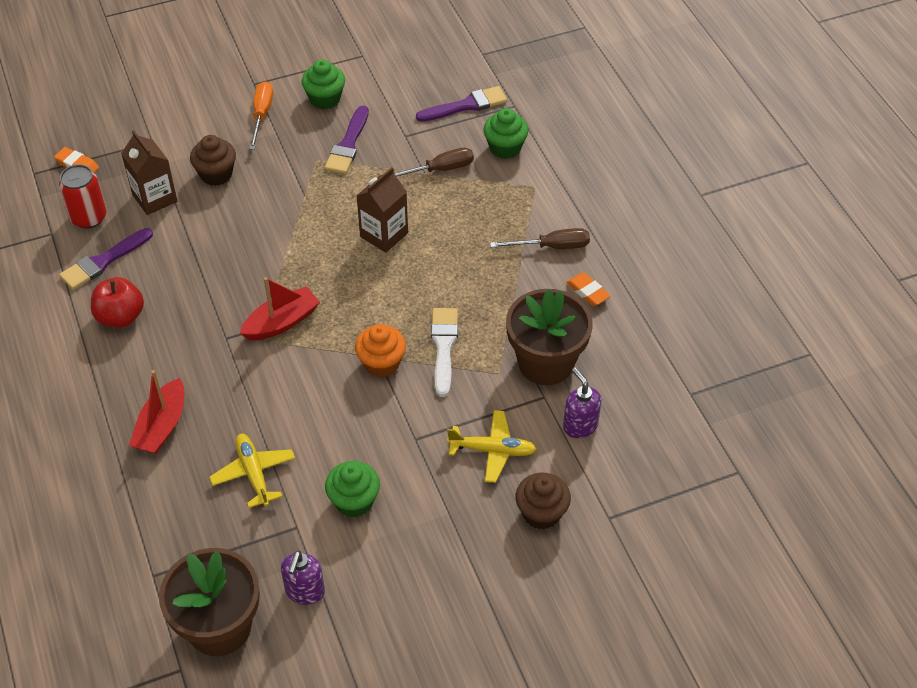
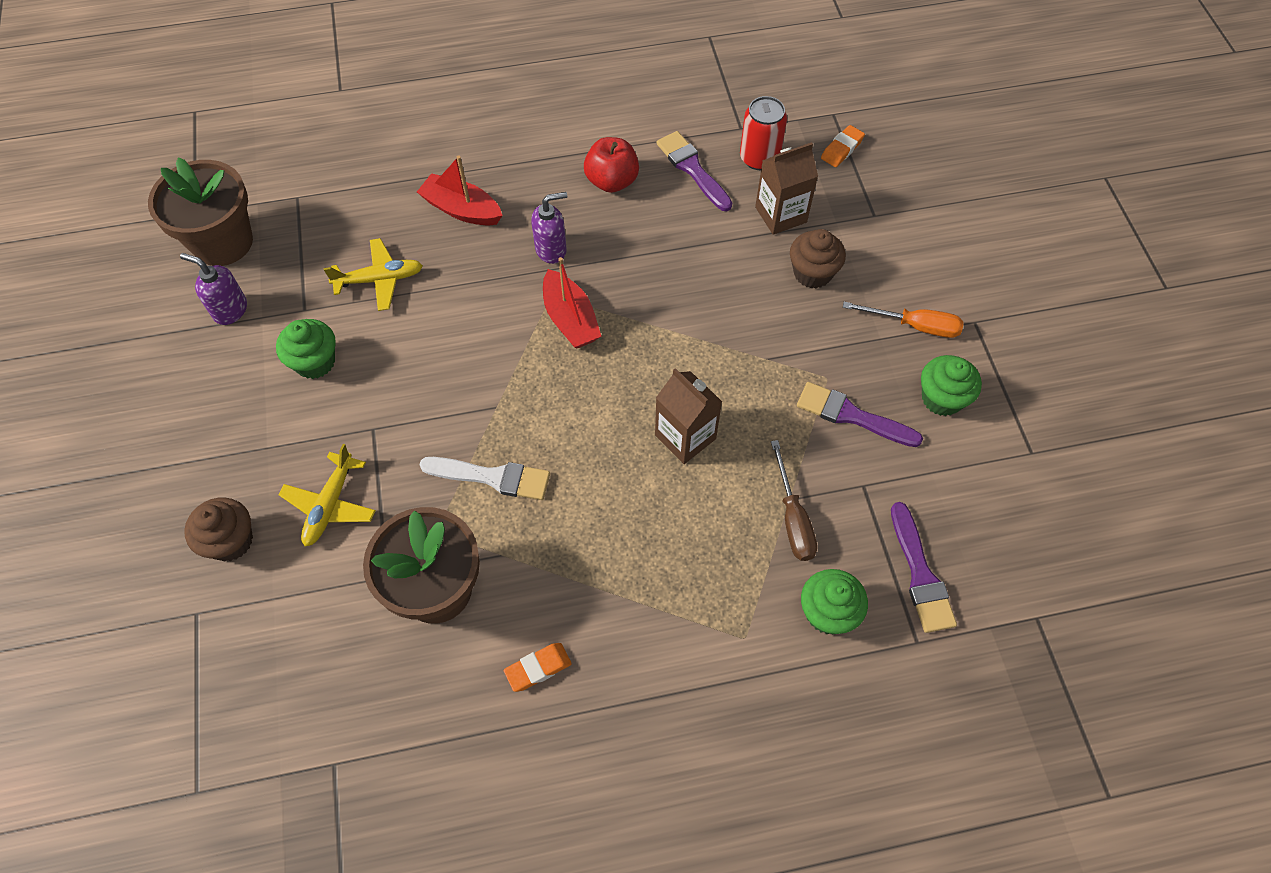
camera: 100 degrees right, 10 degrees up
(381, 363) = (486, 409): orange cupcake -> none
(552, 246) = (628, 638): brown screwdriver -> none
(580, 426) = (331, 609): purple soap dispenser -> purple soap dispenser (551, 250)

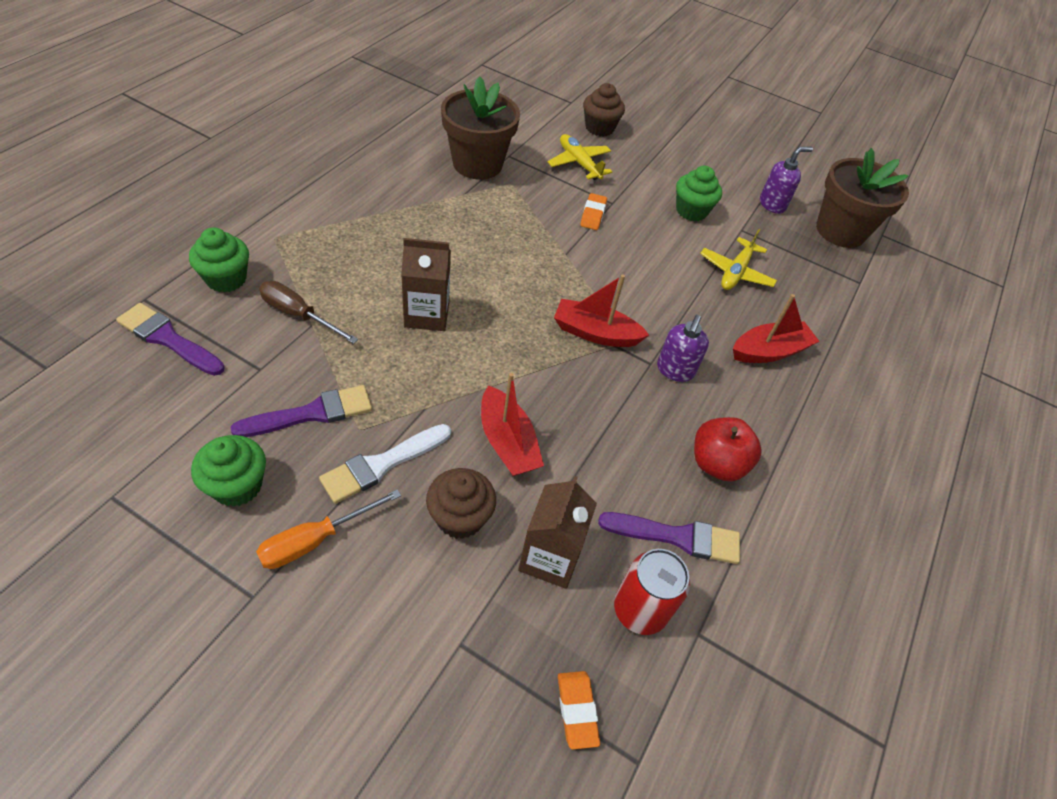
camera: 125 degrees right, 10 degrees down
(492, 477) = (517, 221): white brush -> white brush (382, 464)
(538, 668) = (384, 165): orange eraser -> orange eraser (593, 215)
(733, 293) = (507, 442): none -> red boat

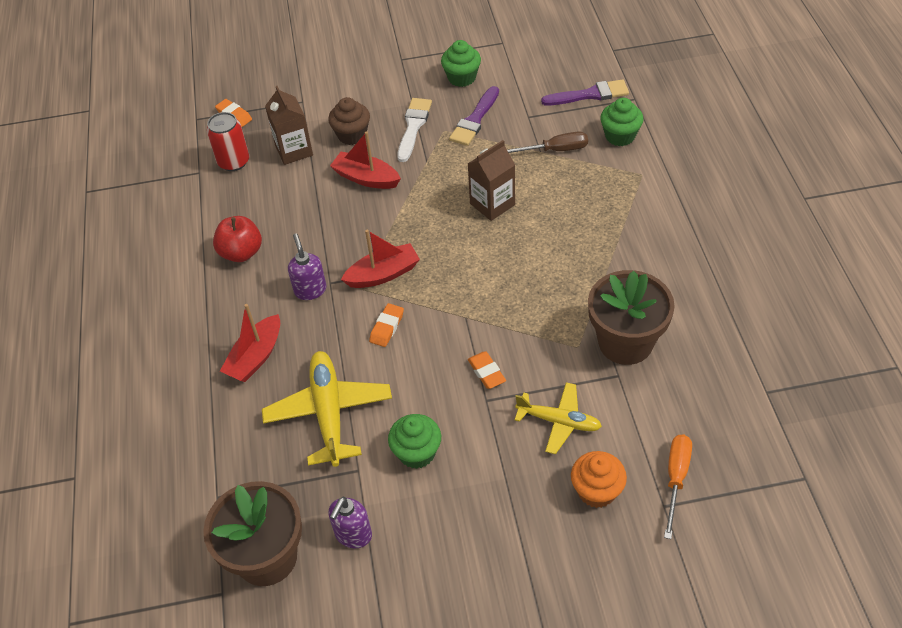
camera: 150 degrees right, 0 degrees up
(315, 540) = (403, 87): orange screwdriver -> orange screwdriver (676, 479)
(599, 128) = (596, 491): brown cupcake -> orange cupcake
(635, 292) = (387, 327): none -> orange eraser
(677, 537) = (237, 201): purple brush -> none
(735, 272) = (329, 412): yellow plane -> yellow plane, size x1.57

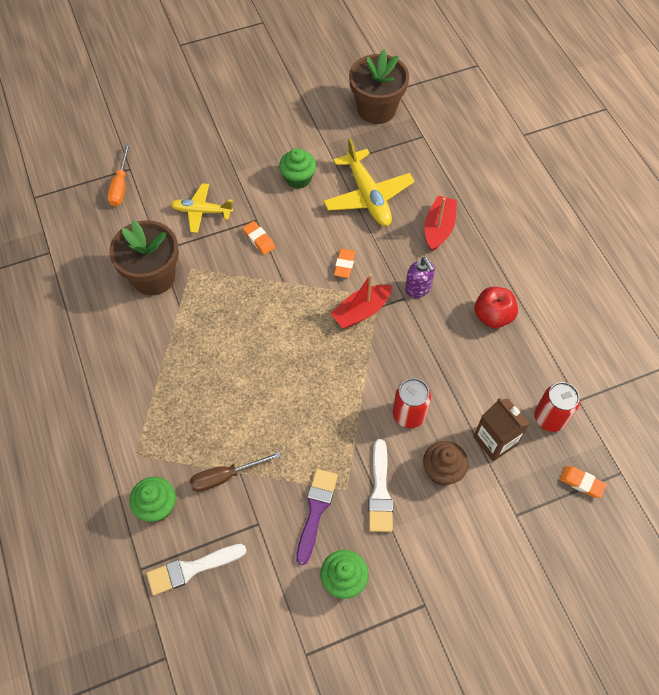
camera: 165 degrees right, 10 degrees up
(353, 535) = (327, 127): purple soap dispenser -> none
(366, 178) = (409, 414): red boat -> red can
(492, 204) = (279, 398): brown carton -> none
(590, 95) = (191, 569): purple brush -> white brush
(596, 491) = (173, 171): orange cupcake -> none

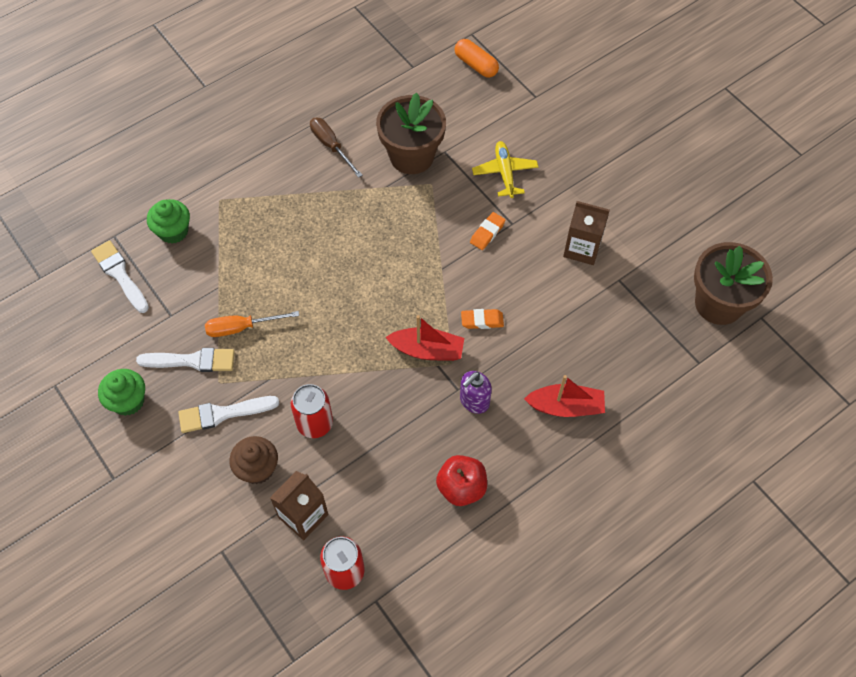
camera: 75 degrees right, 0 degrees up
(72, 203) = (476, 65): none -> orange capsule
(120, 185) = (511, 96): orange screwdriver -> orange screwdriver (241, 327)
(225, 476) = (212, 276): brown screwdriver -> brown screwdriver (331, 146)
(298, 179) = (582, 248): green cupcake -> brown carton
(316, 510) = (192, 361): purple brush -> white brush
(361, 311) = (427, 350): red boat -> red boat turned 150 degrees clockwise
(368, 196) = (584, 323): yellow plane -> none
(581, 483) = (272, 617): orange eraser -> none

